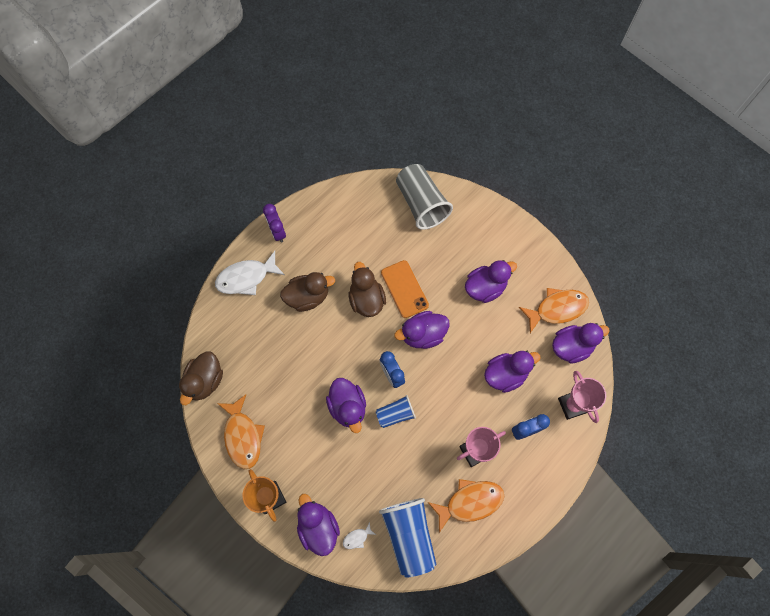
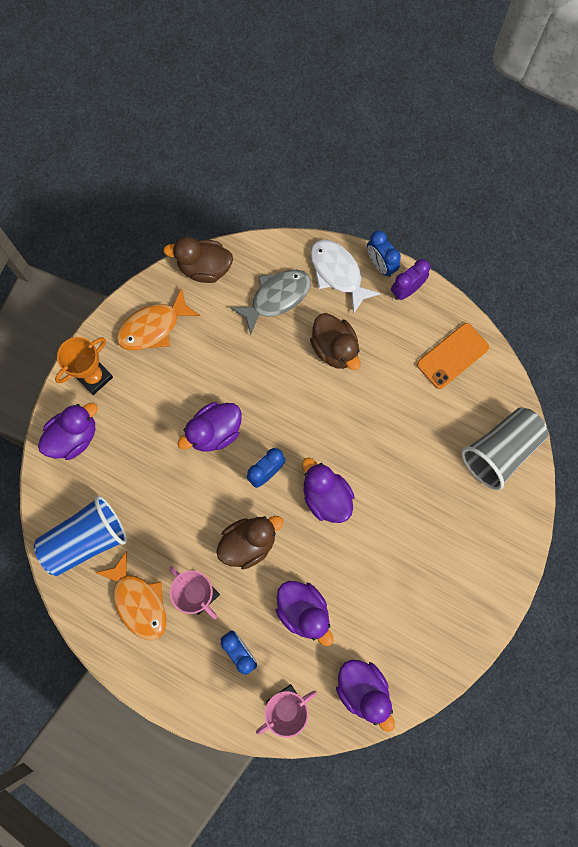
camera: 75 degrees right, 5 degrees up
(250, 245) = (380, 265): none -> blue clock
(251, 330) = (276, 298): none -> grey fish
(357, 538) = (71, 482): white fish -> none
(366, 299) = (351, 418): brown duck -> brown duck (248, 543)
(395, 414) = (220, 489): blue cup -> none
(404, 289) = (378, 459): orange phone -> orange phone (452, 356)
(485, 287) = (410, 560): purple duck -> none
(557, 309) = (409, 660): orange fish -> none

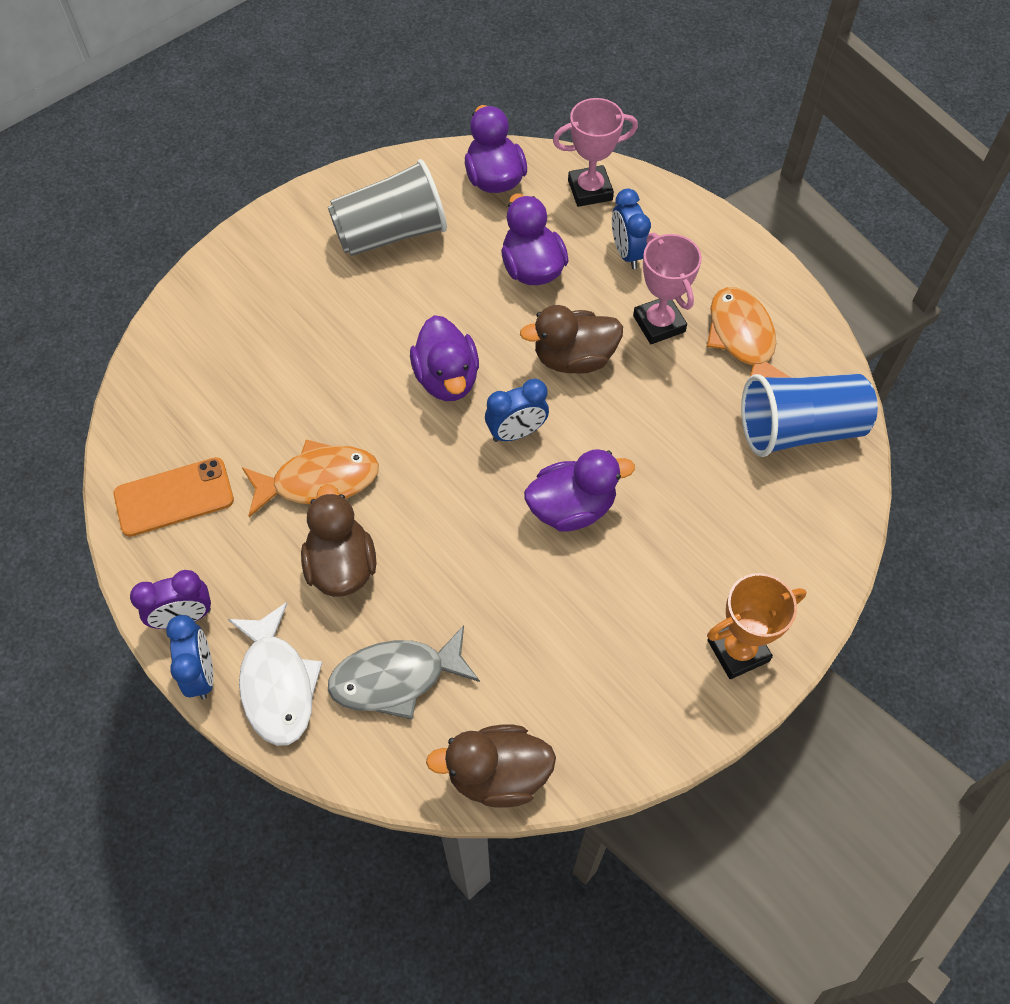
camera: 160 degrees left, 15 degrees down
(74, 437) = (790, 570): purple duck -> none
(153, 327) = (618, 699): orange fish -> orange fish (318, 481)
(204, 268) = (497, 774): brown duck -> brown duck turned 150 degrees clockwise
(500, 451) = (186, 358): grey cup -> grey cup (391, 234)

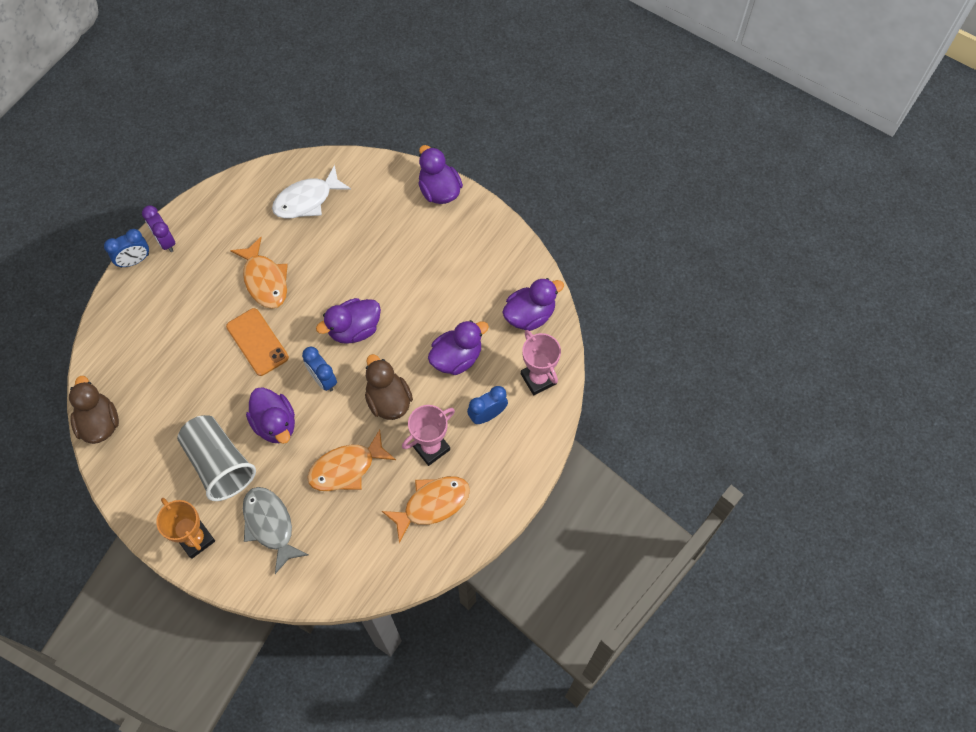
camera: 75 degrees right, 5 degrees up
(174, 497) = (238, 210): orange phone -> orange phone (257, 342)
(259, 235) = (439, 190): none -> purple duck
(277, 684) = (134, 299): white fish -> white fish (307, 200)
(341, 566) = (211, 309): brown duck -> none
(391, 234) = (462, 265): grey cup -> grey cup (219, 464)
(396, 678) = (147, 356): grey fish -> grey fish (270, 525)
(666, 428) = (346, 468): none -> orange fish
(799, 429) = (365, 553): blue cup -> none

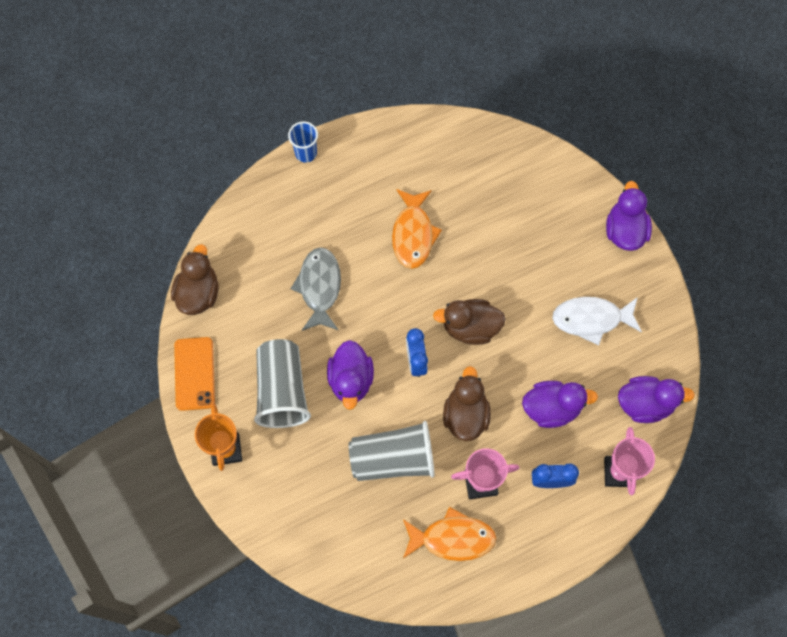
camera: 30 degrees right, 5 degrees up
(134, 261) = (306, 153): blue clock -> blue cup
(165, 241) = (343, 148): purple clock -> none
(257, 342) = (375, 292): orange phone -> orange phone (194, 374)
(270, 525) = (297, 474): grey fish -> grey fish (319, 287)
(307, 200) = (493, 174): white fish -> white fish (591, 319)
(346, 468) = (393, 458): orange fish -> grey cup
(354, 329) = (470, 327): purple duck -> brown duck

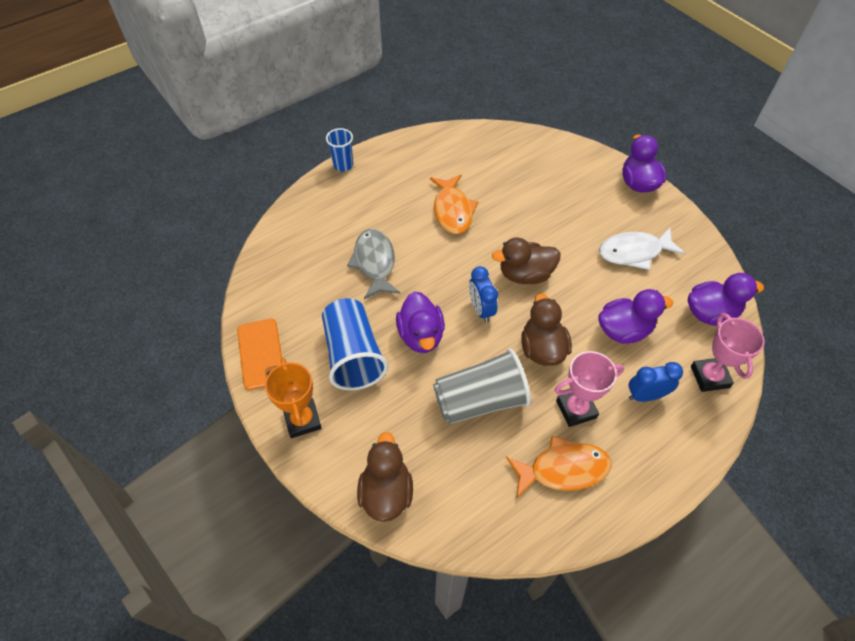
camera: 10 degrees left, 15 degrees down
(198, 293) = (257, 284): brown duck -> brown duck (386, 492)
(282, 390) = (353, 355): grey cup -> blue cup

